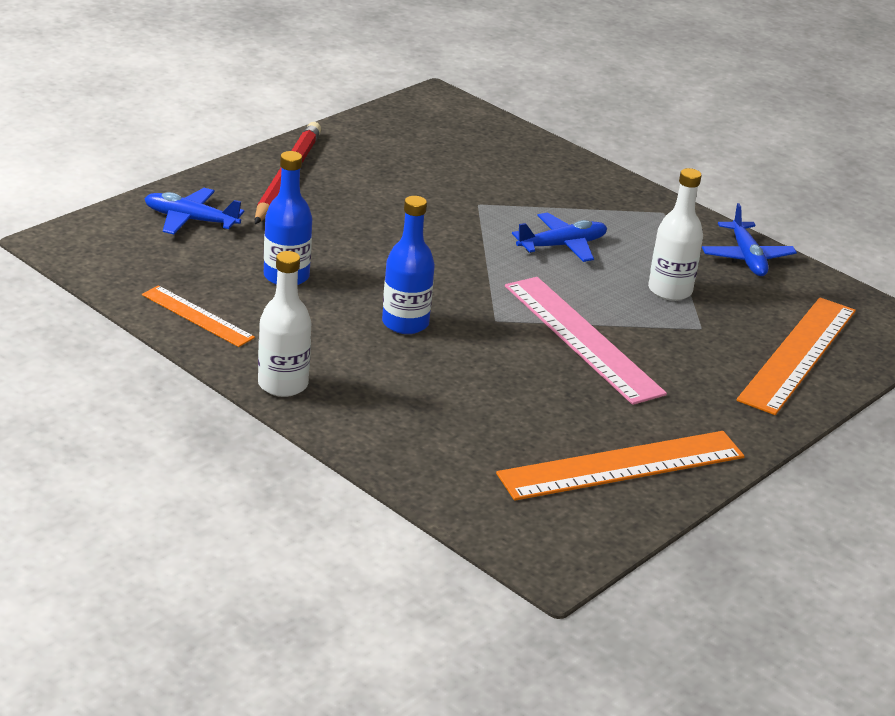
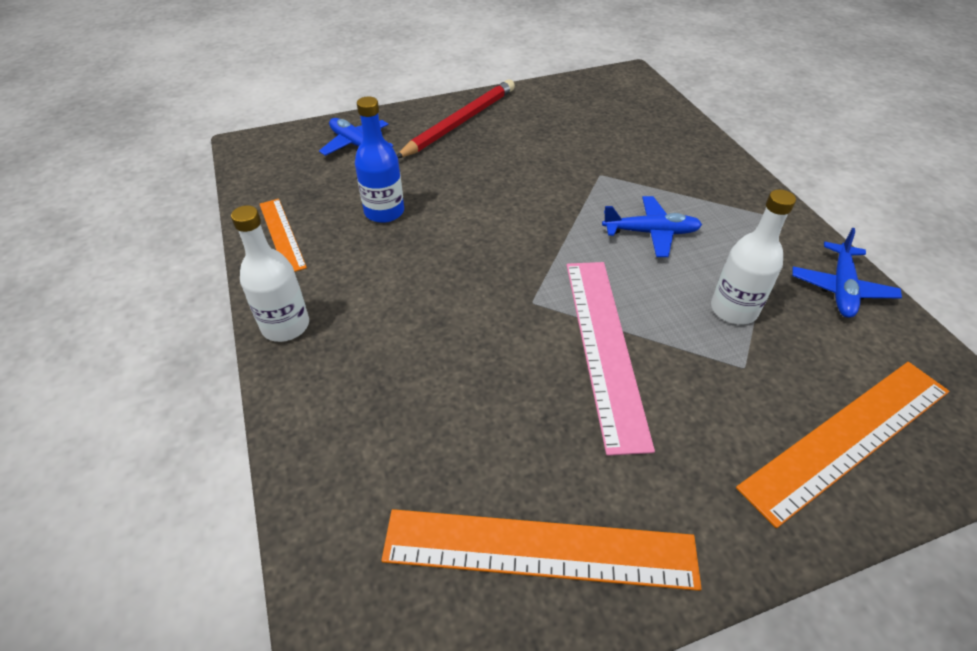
camera: 30 degrees right, 15 degrees up
(405, 323) = (445, 285): blue bottle -> none

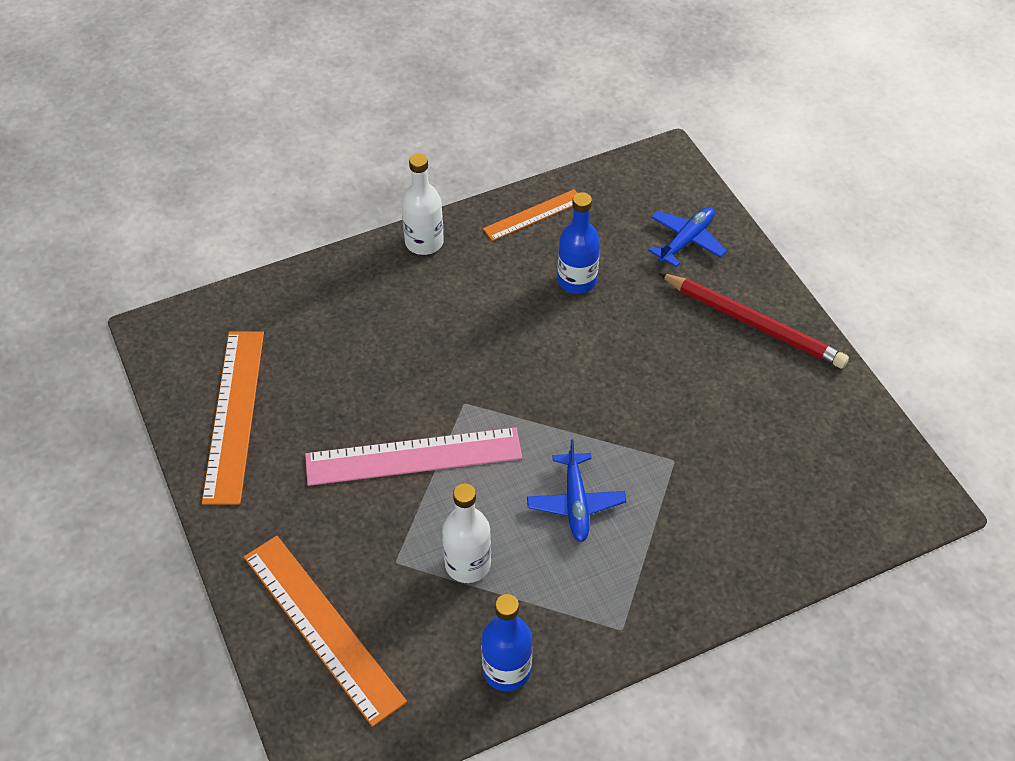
camera: 85 degrees right, 5 degrees up
(841, 288) = (507, 670): blue plane -> blue bottle

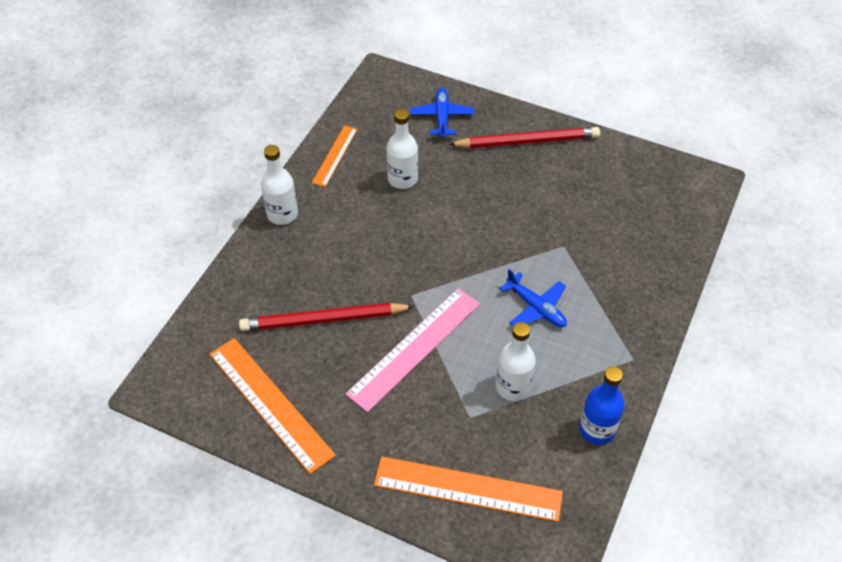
camera: 40 degrees left, 0 degrees up
(359, 370) = (324, 319): none -> red pencil
(577, 281) = (402, 179): blue bottle -> white bottle

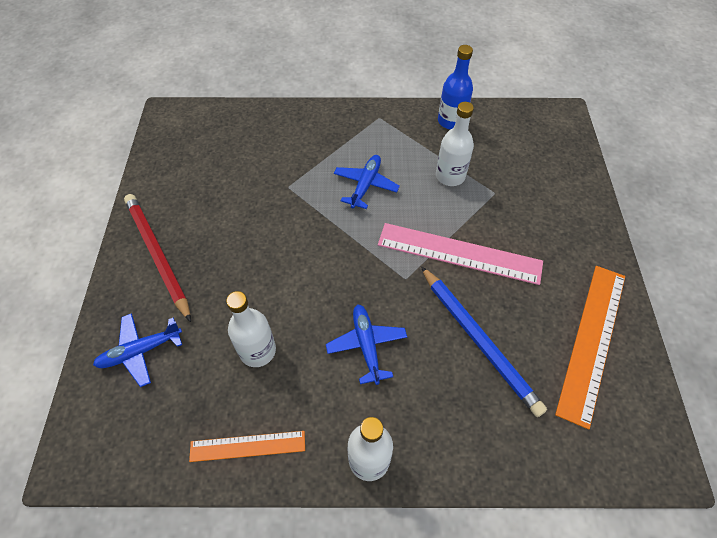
camera: 115 degrees left, 5 degrees up
(324, 319) = (478, 340): red pencil -> blue pencil
(366, 244) = (366, 345): none -> blue plane
(468, 489) = (551, 174): orange ruler -> none

